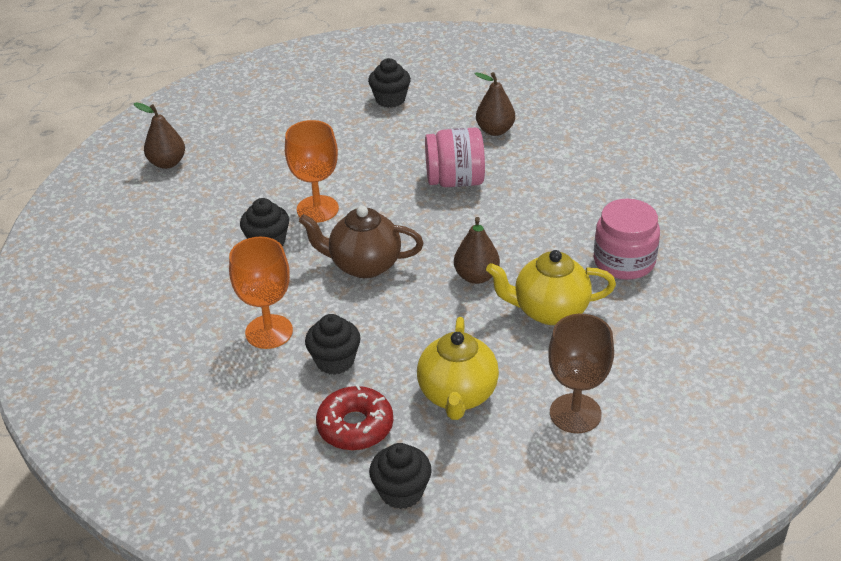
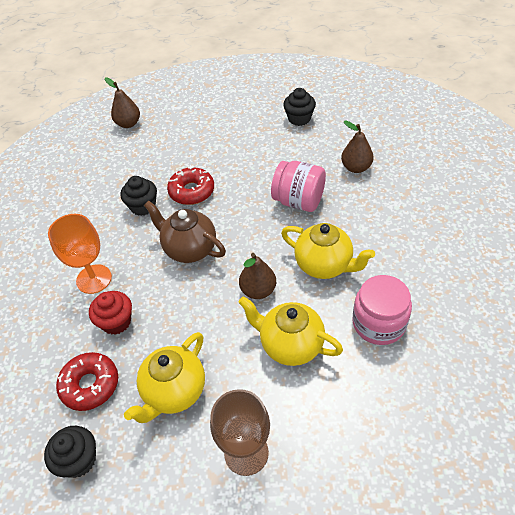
camera: 30 degrees right, 10 degrees up
(317, 209) = (192, 191): orange goblet -> red donut
(335, 361) = (116, 322): black cupcake -> red cupcake
(530, 230) = (324, 265): none -> yellow teapot

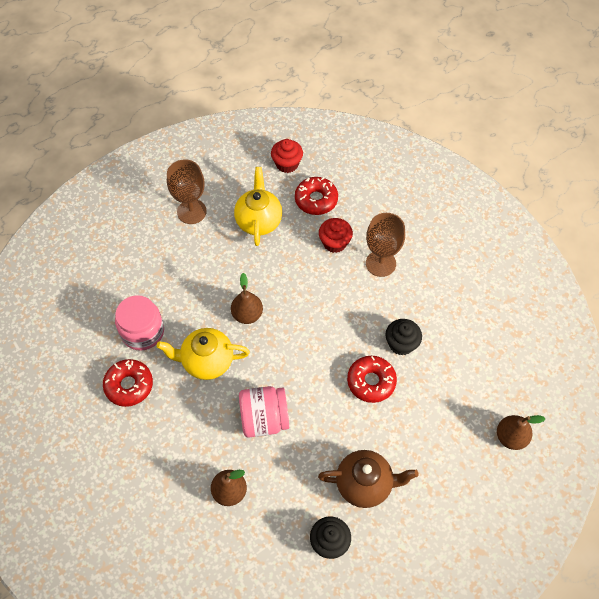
camera: 145 degrees right, 10 degrees up
(79, 460) = (287, 164): black cupcake -> red cupcake
(94, 279) = (380, 263): orange goblet -> brown goblet
(189, 249) = (327, 323): brown teapot -> brown teapot (364, 484)
(290, 345) = (199, 285): yellow teapot -> none
(413, 277) = (129, 385): none -> red donut

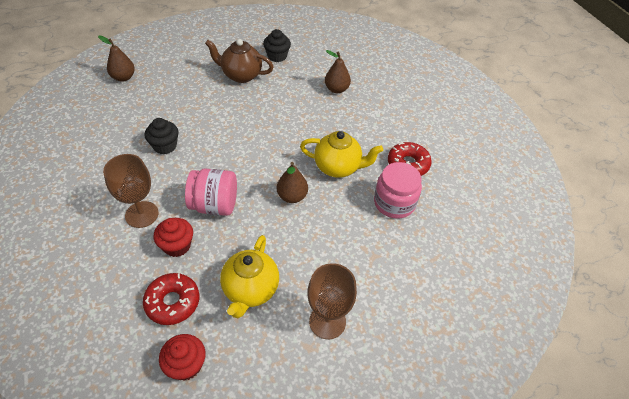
camera: 170 degrees left, 10 degrees down
(264, 419) = (300, 121): pink jar -> pink jar (214, 205)
(371, 381) = (205, 127): red donut -> none

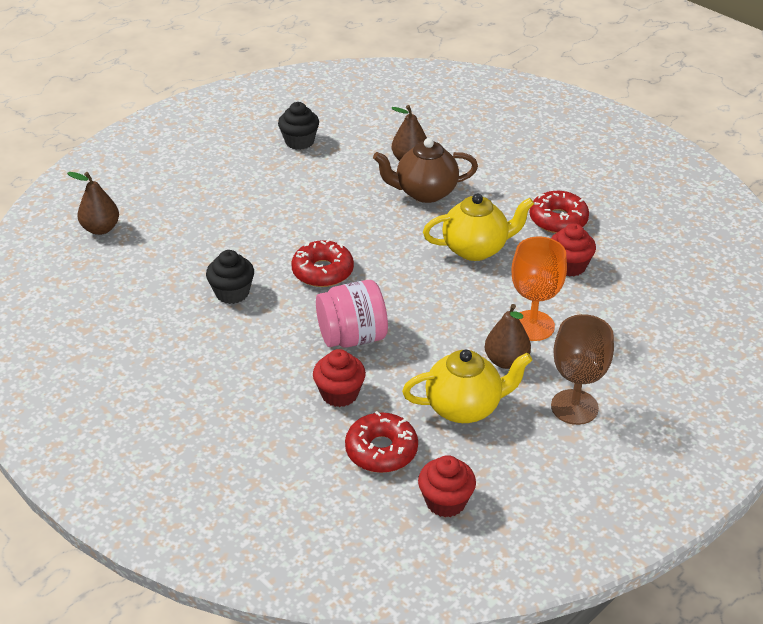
camera: 20 degrees left, 10 degrees down
(142, 214) = (266, 376): brown goblet -> none
(229, 150) = (322, 271): none -> red donut
(241, 75) = (268, 179): brown teapot -> brown teapot (425, 192)
(250, 290) = (464, 407): yellow teapot -> yellow teapot turned 90 degrees counterclockwise
(292, 196) = (442, 297): brown pear -> brown pear (506, 361)
(339, 241) = (532, 326): none -> orange goblet
(394, 203) = (569, 266): pink jar -> red cupcake

